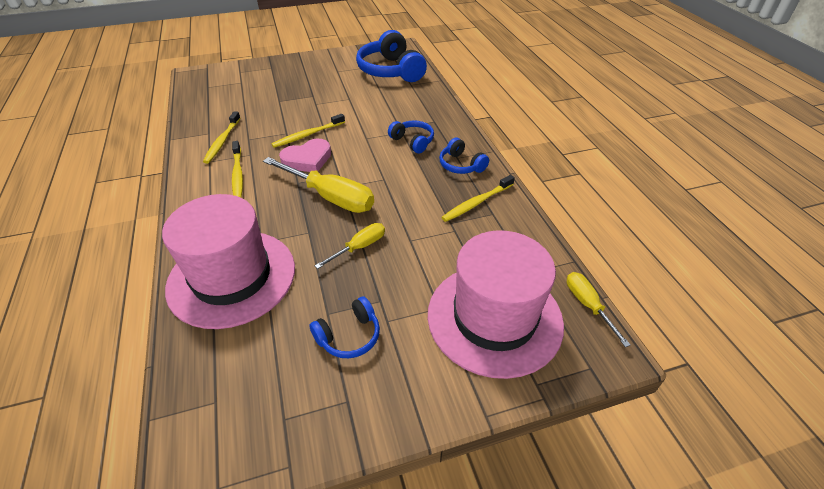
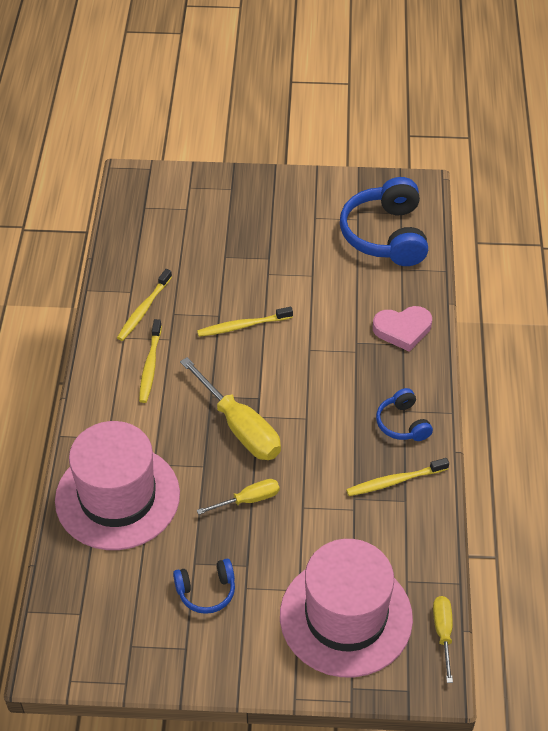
camera: 20 degrees right, 5 degrees up
(307, 159) = (231, 365): pink heart -> pink heart (402, 330)
(412, 141) = (362, 371): blue headphones -> none

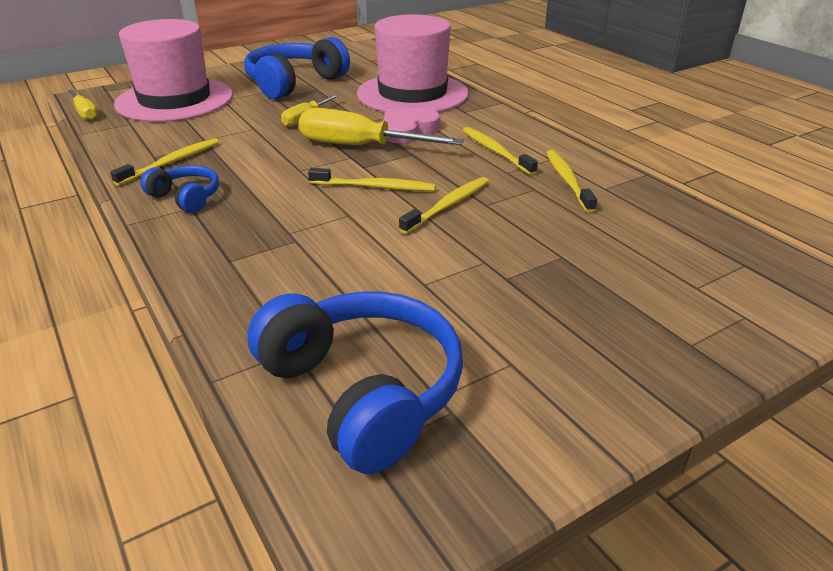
camera: 145 degrees right, 15 degrees down
(206, 591) = (294, 83): blue headphones -> blue headphones, size x1.93
(270, 369) = (375, 187): none -> yellow toothbrush
(402, 330) = (239, 274): pink heart -> pink heart (408, 130)

